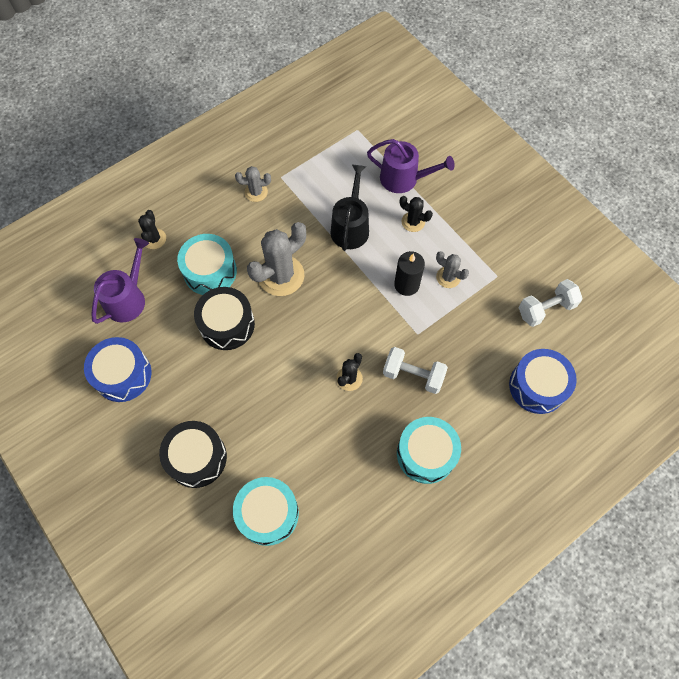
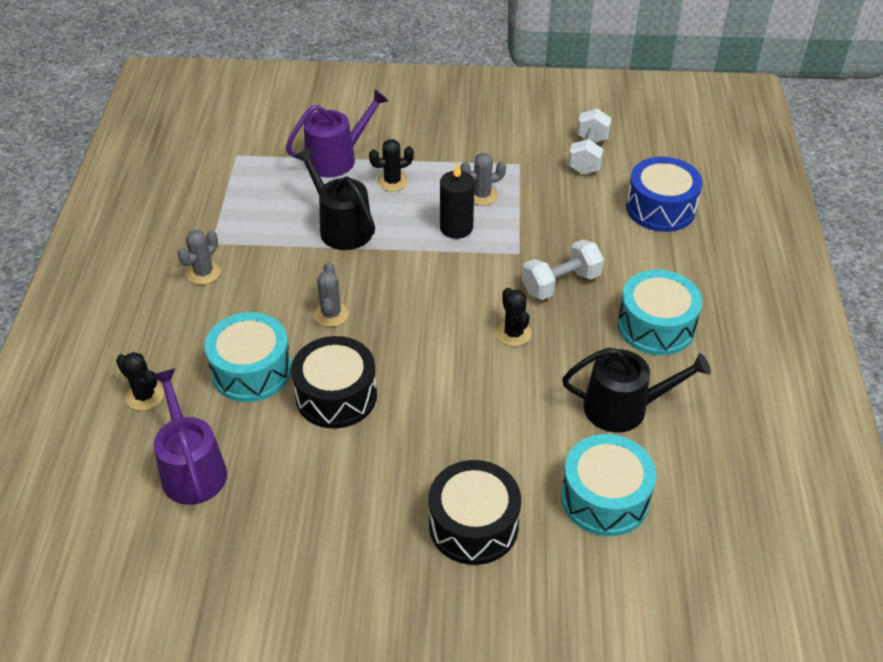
camera: 50 degrees left, 20 degrees down
(123, 375) = (288, 536): blue drum -> none
(281, 276) = (331, 314): grey cactus -> grey cactus, size x0.53
(343, 479) = (623, 408): none -> black watering can

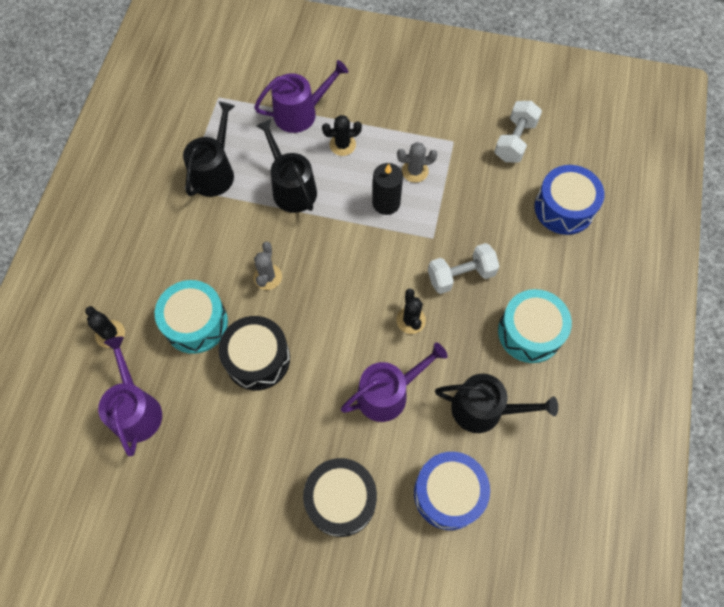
camera: 10 degrees right, 20 degrees up
(203, 273) = (173, 218): grey cactus -> none
(246, 223) = (214, 172): none -> black watering can
(504, 408) = (388, 393): none -> purple watering can
(604, 498) = (448, 493): turquoise drum -> blue drum

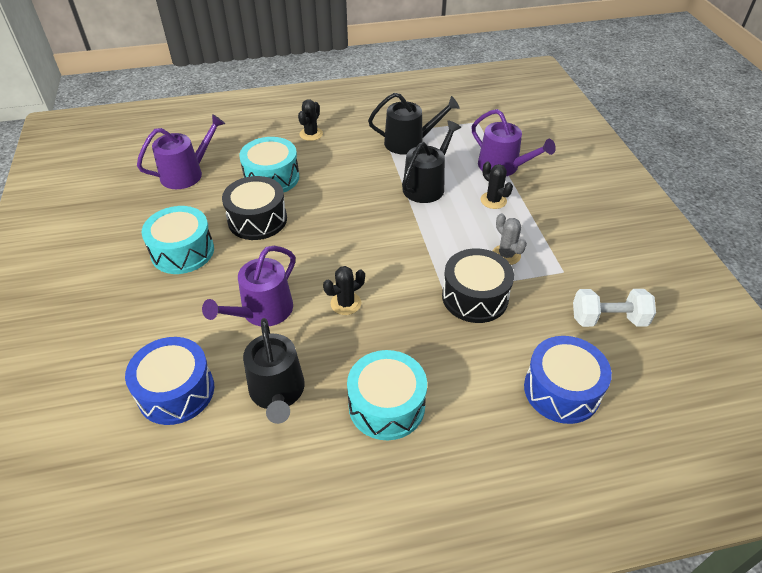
camera: 65 degrees right, 20 degrees down
(110, 334) = (241, 142): black cactus -> black cactus (311, 134)
(267, 277) = (334, 200): grey cactus -> none
(268, 445) = (182, 251): none -> turquoise drum
(341, 500) = (147, 313): black drum -> black drum (475, 297)
(386, 203) = (457, 247): black candle -> none
(388, 393) = (262, 311): purple watering can -> purple watering can turned 90 degrees clockwise
(461, 275) = (417, 325): white dumbbell -> none

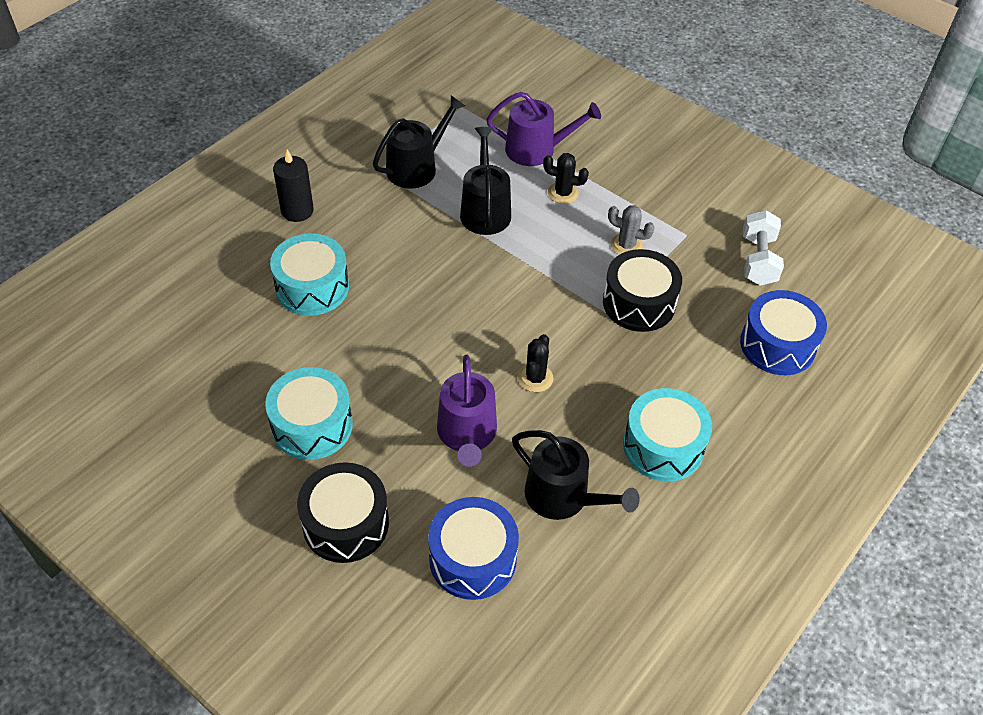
camera: 40 degrees left, 5 degrees up
(186, 174) = (205, 336): purple watering can -> none
(257, 219) = (352, 344): black drum -> black drum (346, 523)
(311, 134) = (297, 211): black cactus -> black candle
(608, 319) = (758, 260): white dumbbell -> white dumbbell turned 45 degrees counterclockwise

